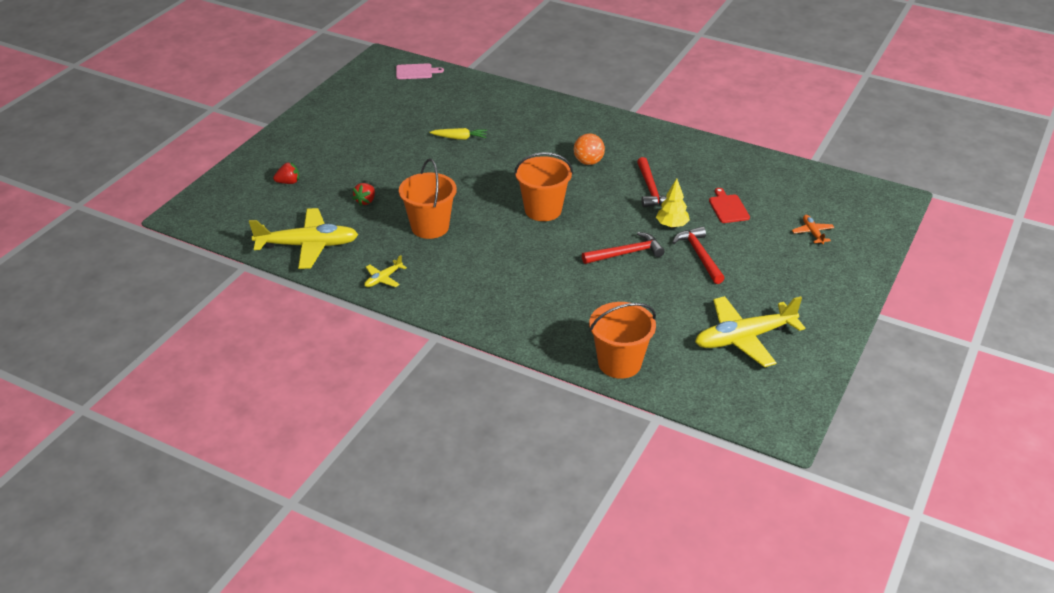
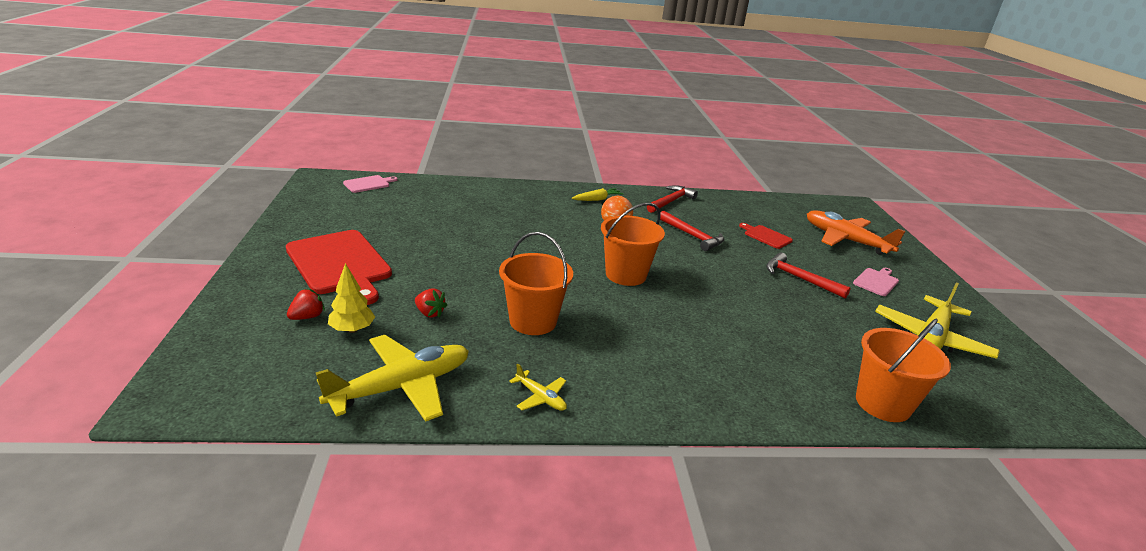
camera: 35 degrees left, 10 degrees down
(337, 146) = (340, 264): none -> red cutting board
(366, 201) = (429, 313): red strawberry -> red strawberry turned 45 degrees counterclockwise
(383, 279) = (540, 397): yellow plane -> yellow plane turned 60 degrees counterclockwise
(459, 138) = (473, 230): yellow carrot -> yellow carrot (597, 199)
(626, 253) = (744, 293): red hammer -> red hammer (671, 201)
(672, 225) = (746, 260): yellow tree -> yellow tree (352, 329)
(776, 279) = (876, 281): none -> pink cutting board
(812, 233) = (845, 240): orange plane -> orange plane, size x2.20

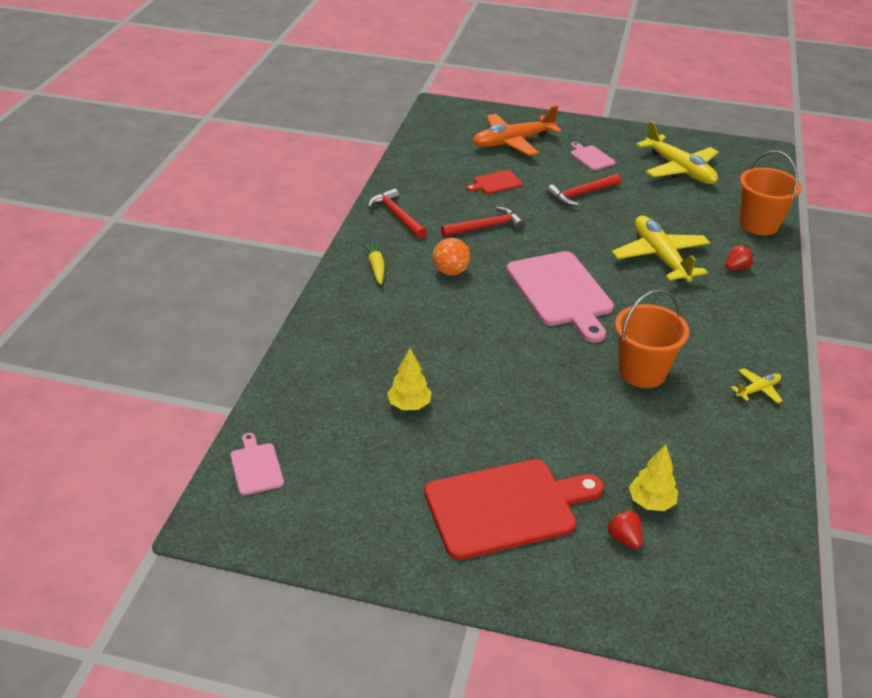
camera: 70 degrees left, 10 degrees up
(402, 387) = (745, 473): yellow plane -> yellow plane (660, 257)
(429, 313) = (623, 441): red strawberry -> red strawberry (736, 268)
(443, 222) = (409, 405): none -> yellow tree
(626, 275) = (561, 292): orange bucket -> pink cutting board

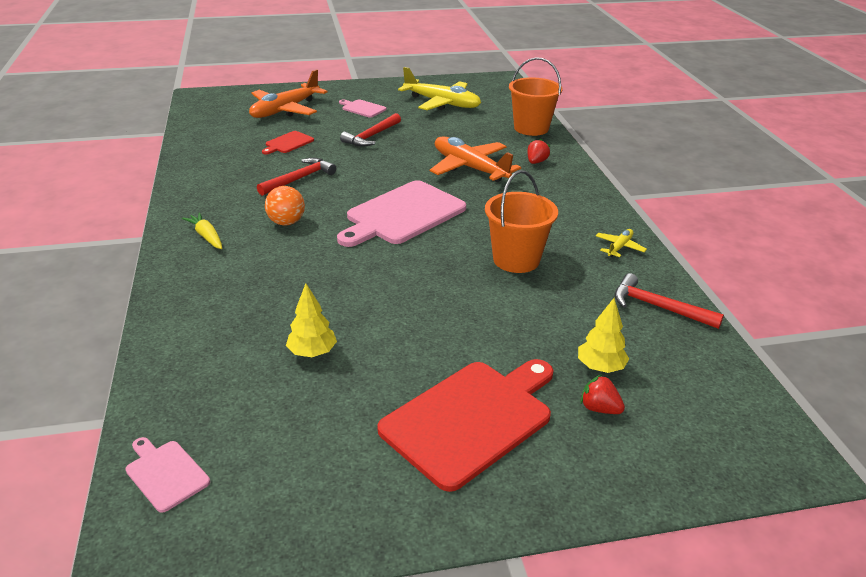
camera: 25 degrees left, 5 degrees down
(397, 216) = (205, 188): red hammer -> red hammer (658, 307)
(561, 292) = (402, 214): pink cutting board -> pink cutting board turned 90 degrees clockwise
(660, 257) = (469, 168): yellow plane -> orange plane

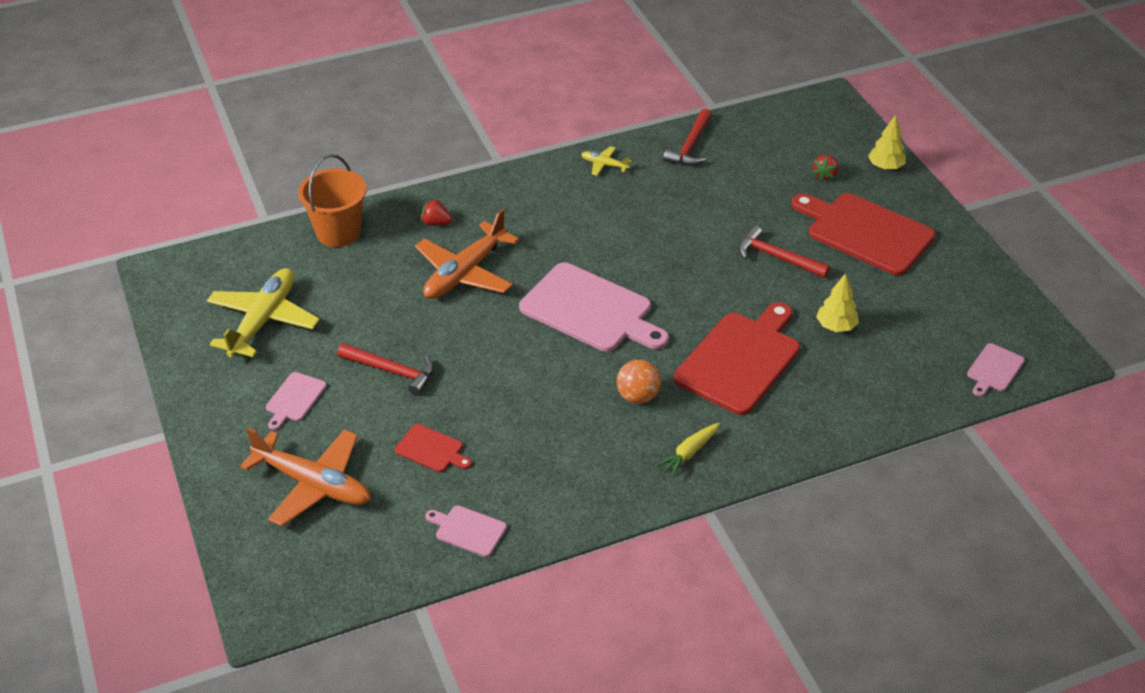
camera: 100 degrees left, 10 degrees up
(208, 148) = (468, 530): none -> pink cutting board
(298, 281) = (740, 359): none -> red cutting board
(299, 179) = (532, 412): red hammer -> red hammer (777, 257)
(516, 259) = (649, 225): orange bucket -> none
(600, 367) = (780, 175): yellow tree -> yellow tree (885, 167)

